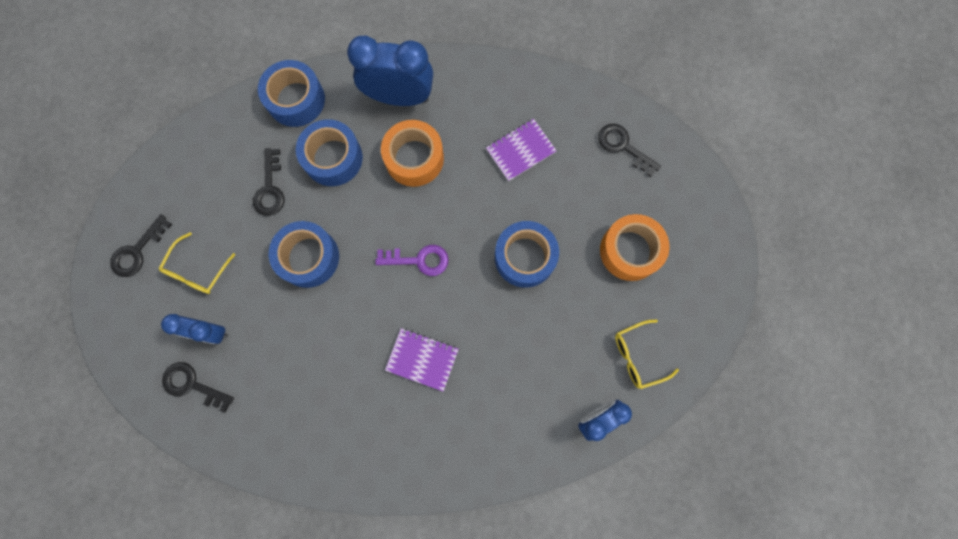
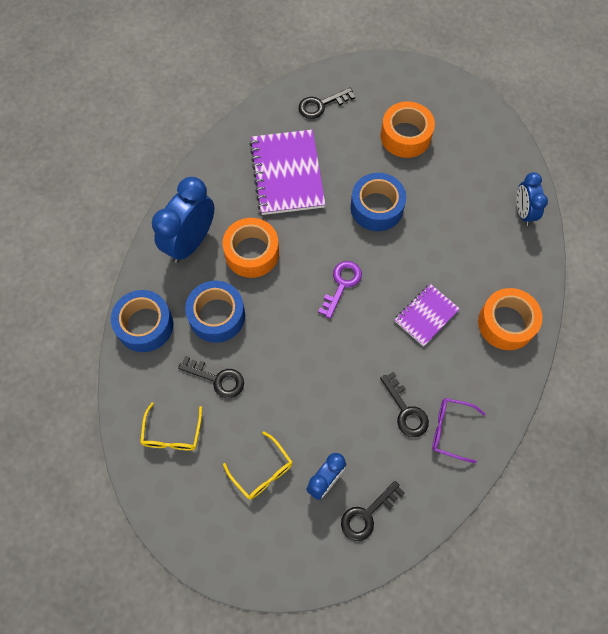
camera: 65 degrees left, 10 degrees down
(137, 251) = (216, 521): black key -> black key (406, 410)
(307, 432) = (450, 430): none -> purple glasses
(308, 257) = (297, 370): blue tape -> none
(450, 447) = (506, 323): none -> orange tape
(520, 151) = (287, 174): purple notebook -> purple notebook, size x1.75
(637, 356) = (488, 166): yellow glasses -> yellow glasses (172, 434)

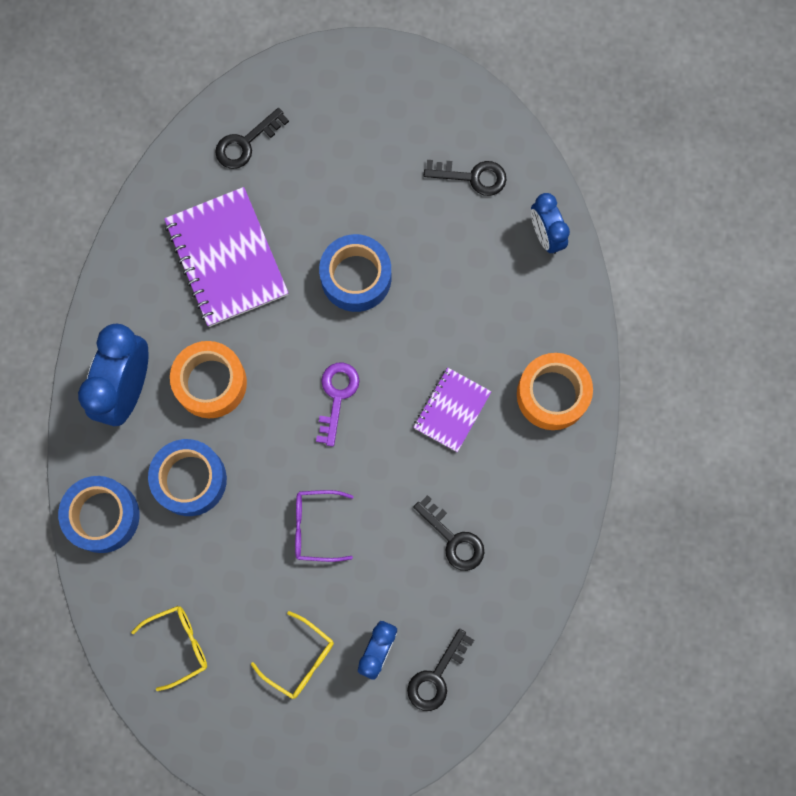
camera: 15 degrees left, 10 degrees up
(172, 434) = (179, 644): yellow glasses -> yellow glasses turned 105 degrees counterclockwise
(217, 379) = (214, 561): black key -> black key (472, 177)
(405, 136) = (370, 162): orange tape -> none
(450, 430) = (511, 549): purple glasses -> purple glasses (315, 527)

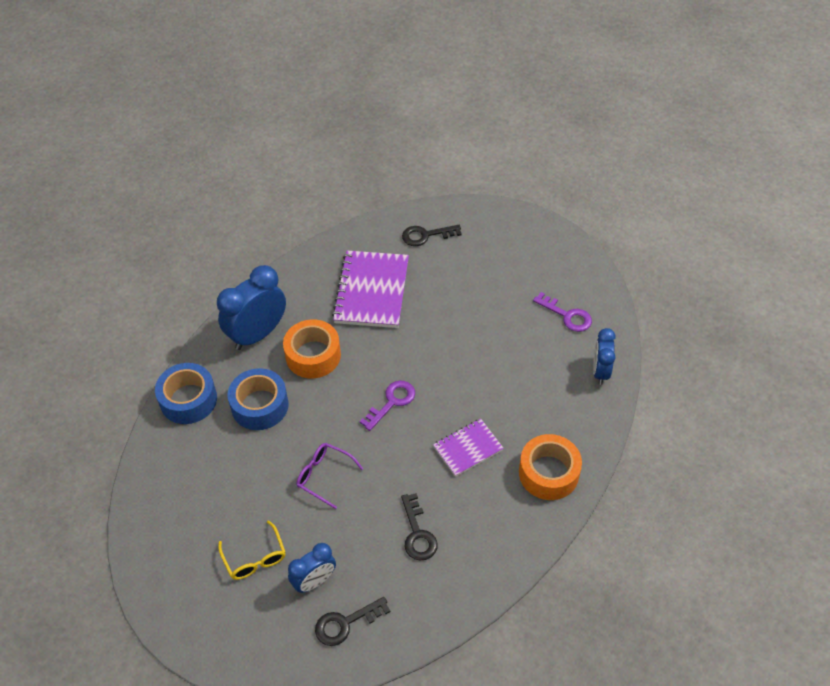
camera: 30 degrees right, 25 degrees down
(179, 644) = (180, 504): yellow glasses -> none
(356, 277) = (450, 338): blue tape -> none
(472, 177) = (567, 315): black key -> purple key

